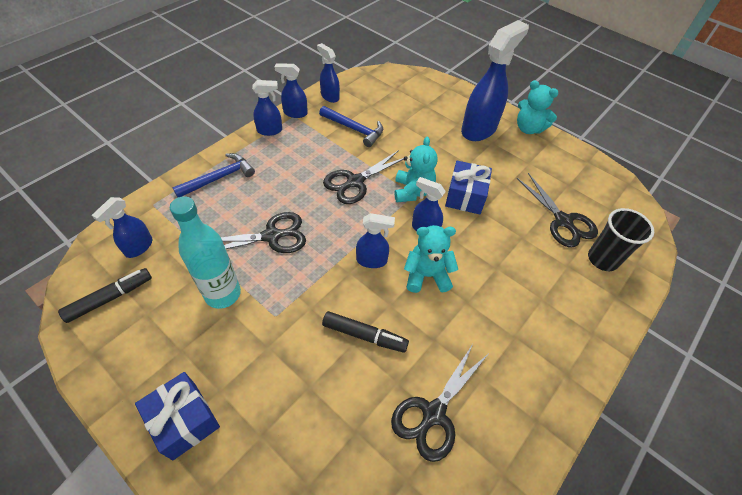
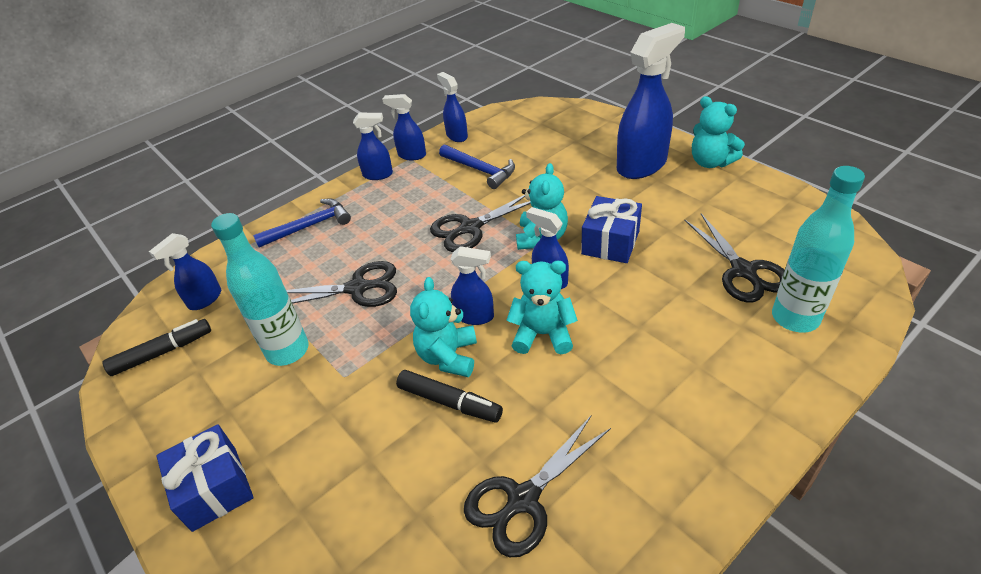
camera: 15 degrees right, 10 degrees down
(357, 296) = (448, 356): none -> turquoise teddy bear
(602, 259) = (795, 318): black cup -> turquoise bottle

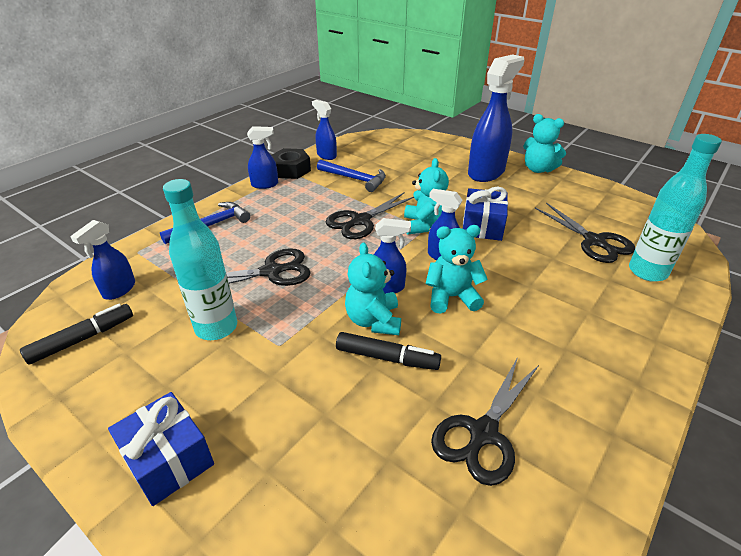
camera: 15 degrees left, 5 degrees down
(411, 155) = (291, 170): blue spray bottle -> black nut

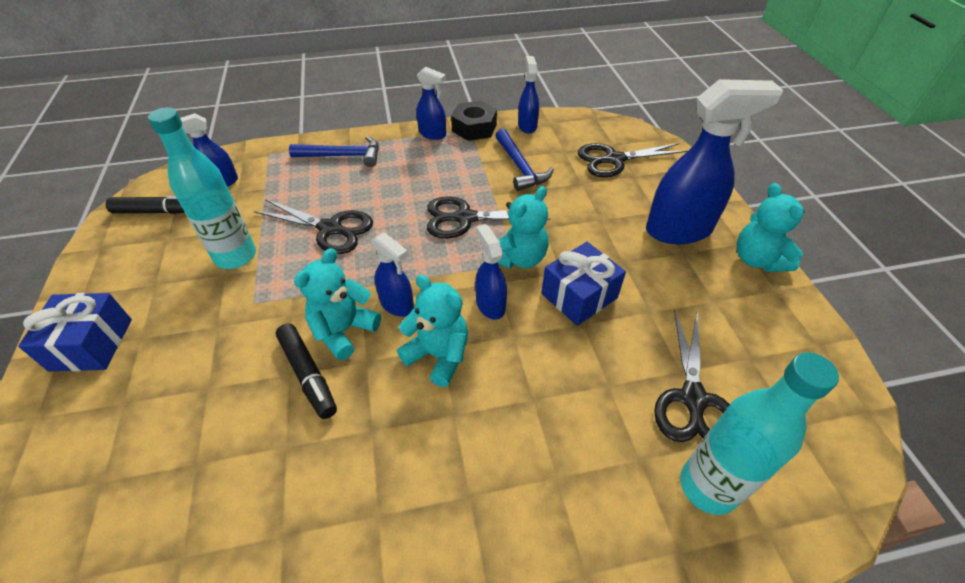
camera: 40 degrees right, 10 degrees up
(483, 433) = (283, 509): black scissors -> black scissors (614, 159)

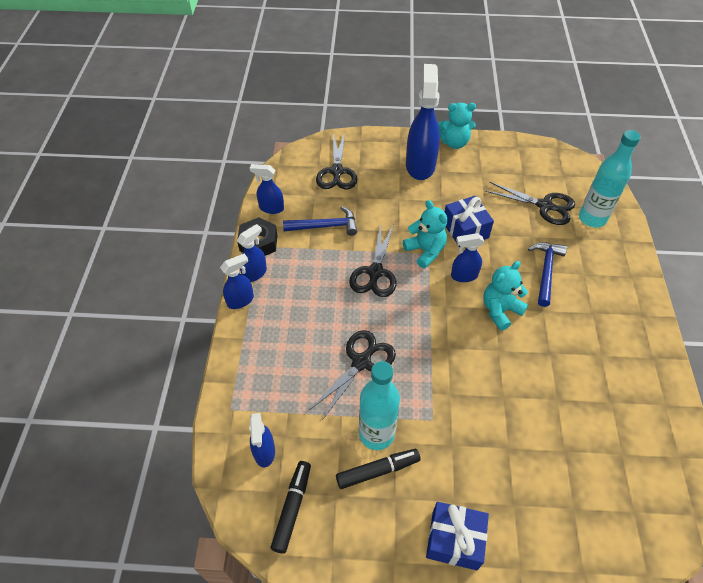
camera: 75 degrees left, 5 degrees up
(308, 375) = (505, 384): black marker -> black marker (378, 471)
(342, 156) = (261, 345): blue hammer -> blue hammer (546, 271)
(344, 331) = (471, 361): turquoise teddy bear -> none
(397, 305) = (453, 327): blue spray bottle -> blue spray bottle (240, 300)

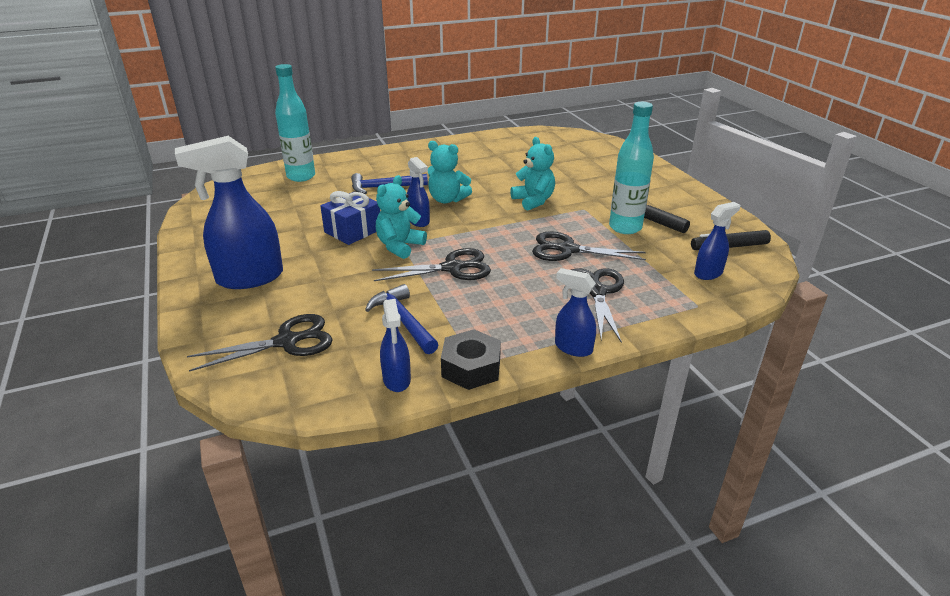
camera: 115 degrees left, 20 degrees down
(255, 273) = (523, 352): blue spray bottle -> none
(454, 142) = (193, 263): turquoise teddy bear -> turquoise teddy bear (533, 201)
(454, 540) = (660, 186): blue gift -> none
(544, 206) = (293, 198): black scissors -> black scissors (596, 292)

